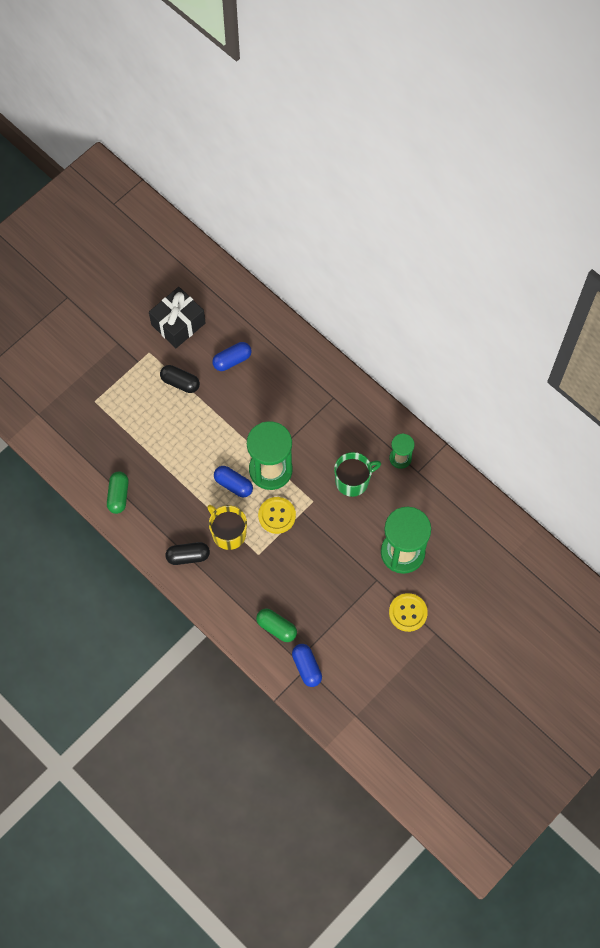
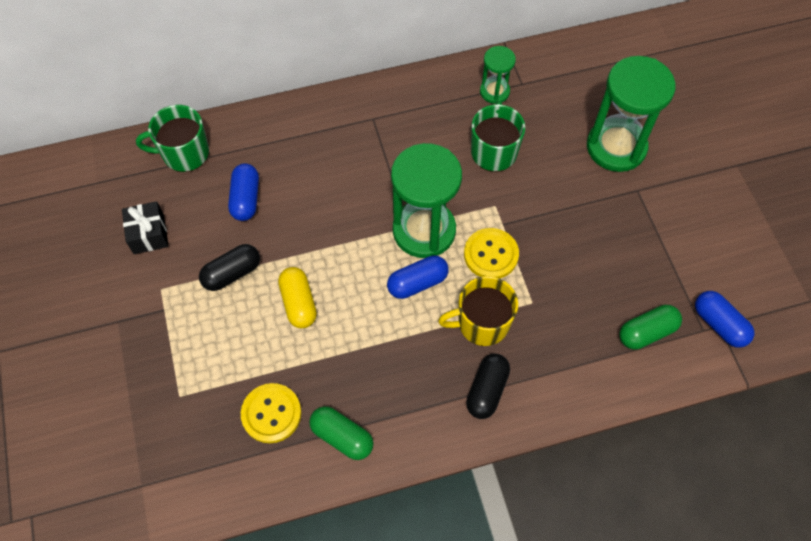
camera: 60 degrees left, 5 degrees down
(178, 324) = (149, 234): black gift -> black gift, size x0.62
(183, 428) = (298, 303): none -> yellow capsule
(242, 308) = (184, 153): none -> green mug
(306, 667) = (719, 324): blue capsule -> blue capsule turned 45 degrees clockwise
(408, 613) = (697, 179): yellow button -> yellow button (271, 413)

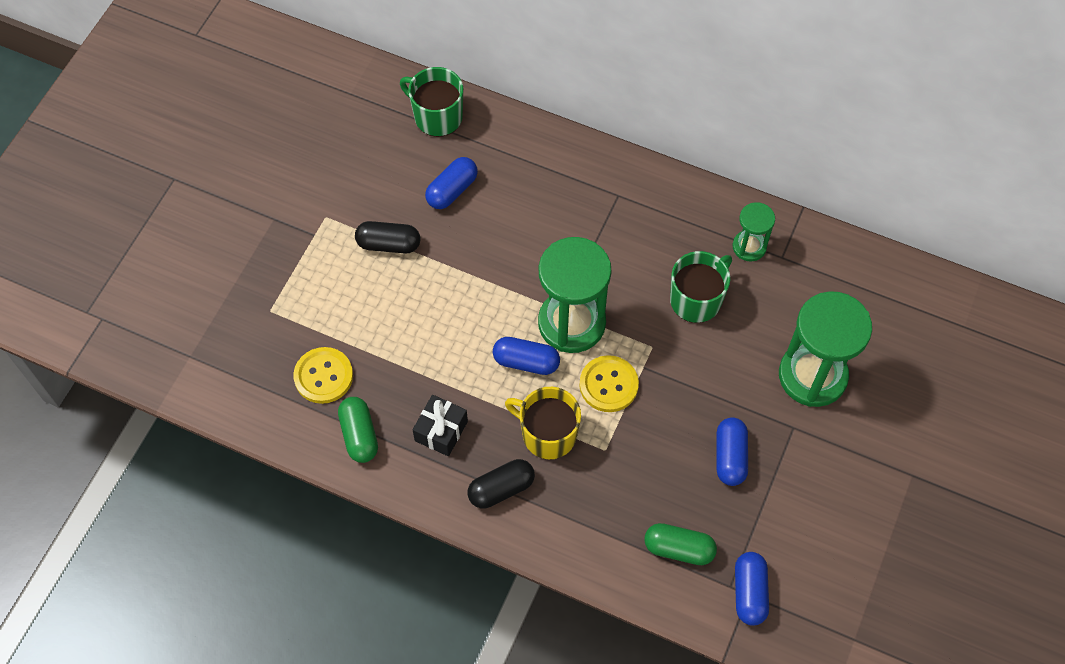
camera: 40 degrees right, 0 degrees up
(149, 234) = (353, 165): black gift -> black gift (441, 431)
(298, 303) = (418, 307): yellow capsule -> none
(617, 241) = (730, 457): none -> blue capsule

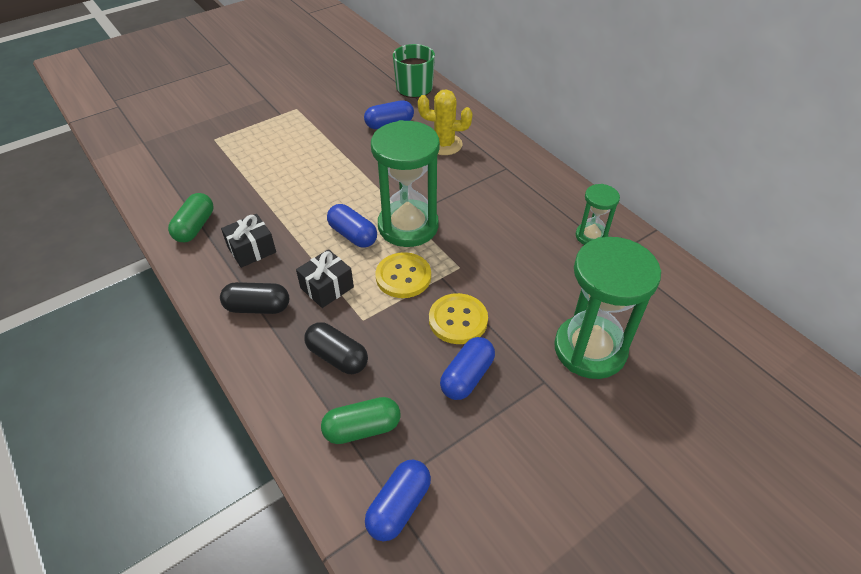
camera: 30 degrees right, 15 degrees down
(323, 376) = (208, 185): yellow button -> yellow button (458, 320)
(389, 244) = (321, 135): black capsule -> black capsule (337, 357)
(533, 192) = (444, 144): none -> yellow cactus
(547, 434) = (327, 287): yellow mug -> black gift
(679, 549) = (362, 428): green capsule -> green capsule turned 60 degrees counterclockwise
(696, 299) = (521, 252): green mug -> none

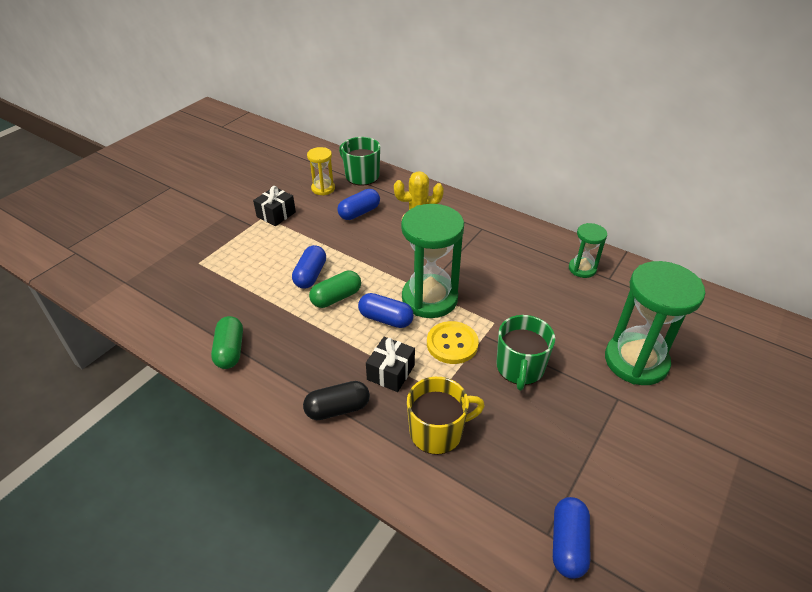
camera: 20 degrees left, 5 degrees down
(252, 250) = (299, 357): black gift -> black gift (276, 214)
(337, 357) = (437, 431): black capsule -> yellow mug
(362, 428) = (497, 487): green capsule -> green capsule (336, 297)
(368, 93) = (323, 188): none -> yellow hourglass
(458, 320) = (520, 368): yellow button -> green mug
(467, 376) = (556, 414): blue capsule -> blue capsule (310, 275)

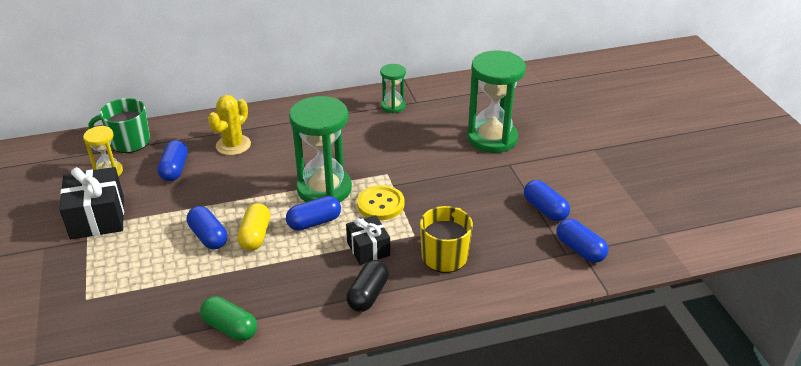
camera: 50 degrees left, 5 degrees down
(276, 214) = (97, 217): black gift -> black gift, size x1.61
(336, 297) = (255, 236): green capsule -> yellow capsule
(520, 368) = (439, 187): green mug -> none
(590, 471) = (545, 209): none -> blue capsule

